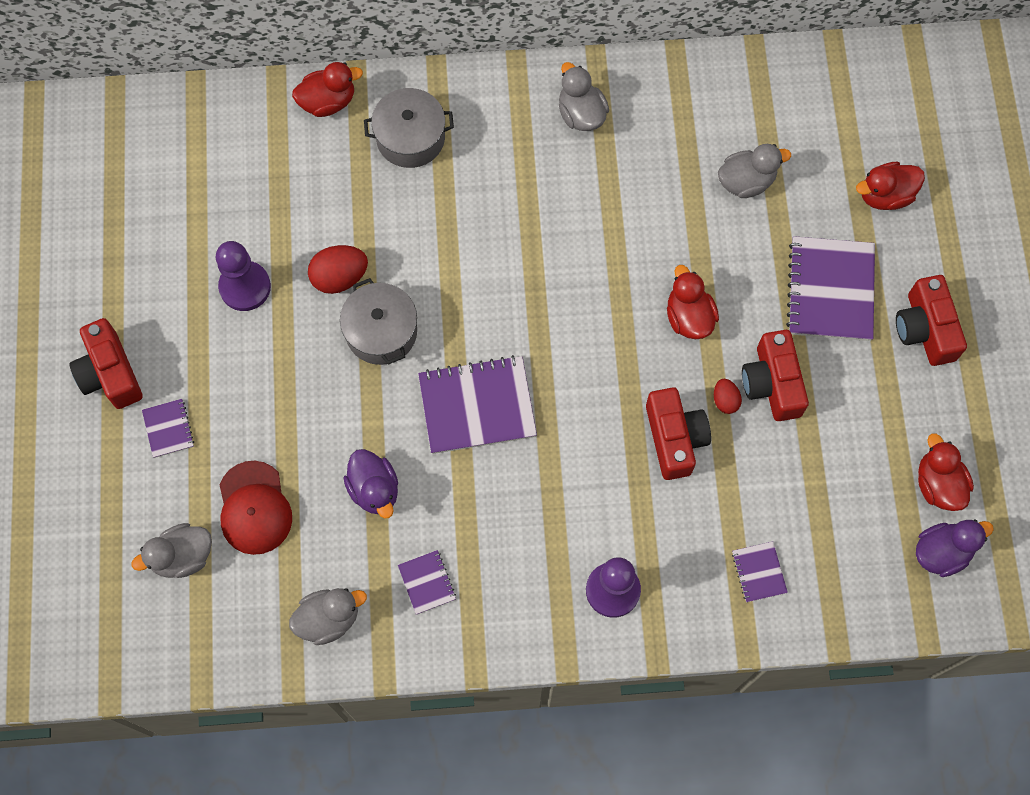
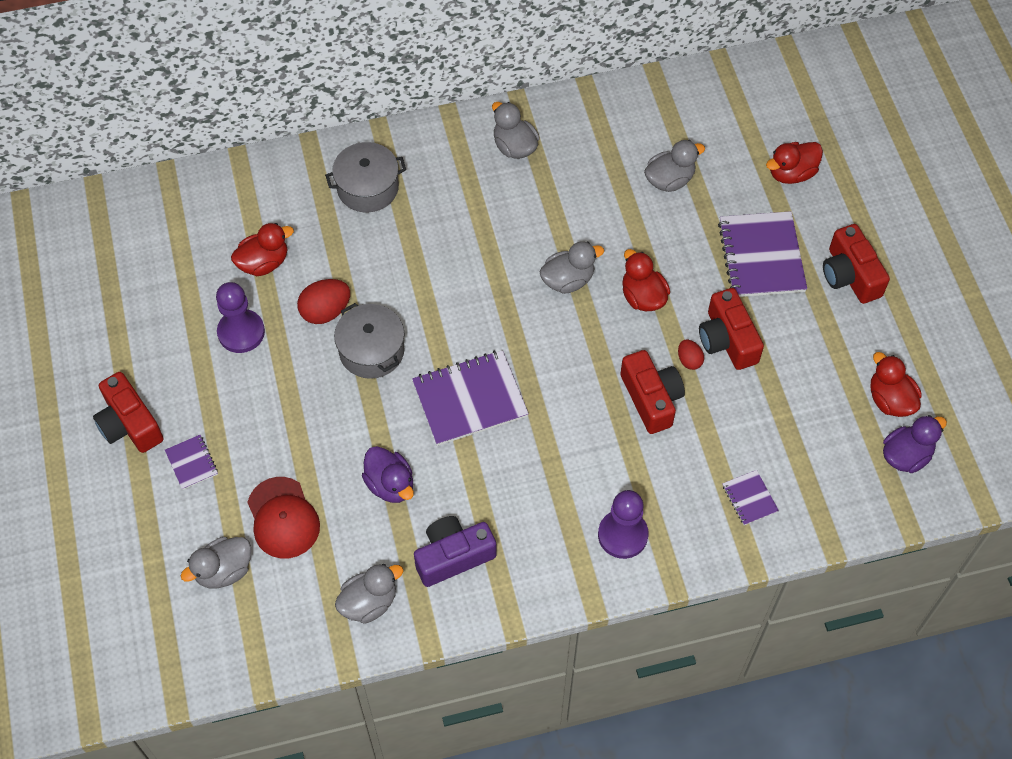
camera: 10 degrees left, 10 degrees down
(328, 101) = (288, 169): red duck -> red duck (264, 263)
(427, 582) = (453, 556): purple notebook -> purple camera
(610, 283) = (568, 280): none -> grey duck

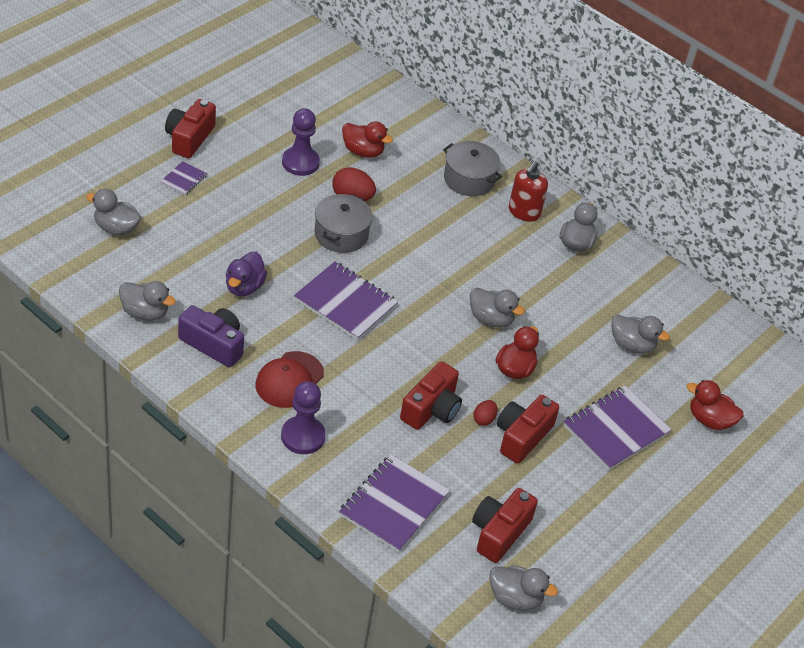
camera: 50 degrees right, 15 degrees down
(283, 518) = (177, 242): red cap -> red cap (289, 380)
(444, 166) = (524, 212): none -> red soap dispenser
(749, 498) = (394, 505): purple notebook -> purple notebook, size x2.05
(850, 275) = (650, 495): red camera -> red camera (499, 532)
(890, 400) = (557, 567): red duck -> none
(906, 455) = (515, 598): purple duck -> grey duck

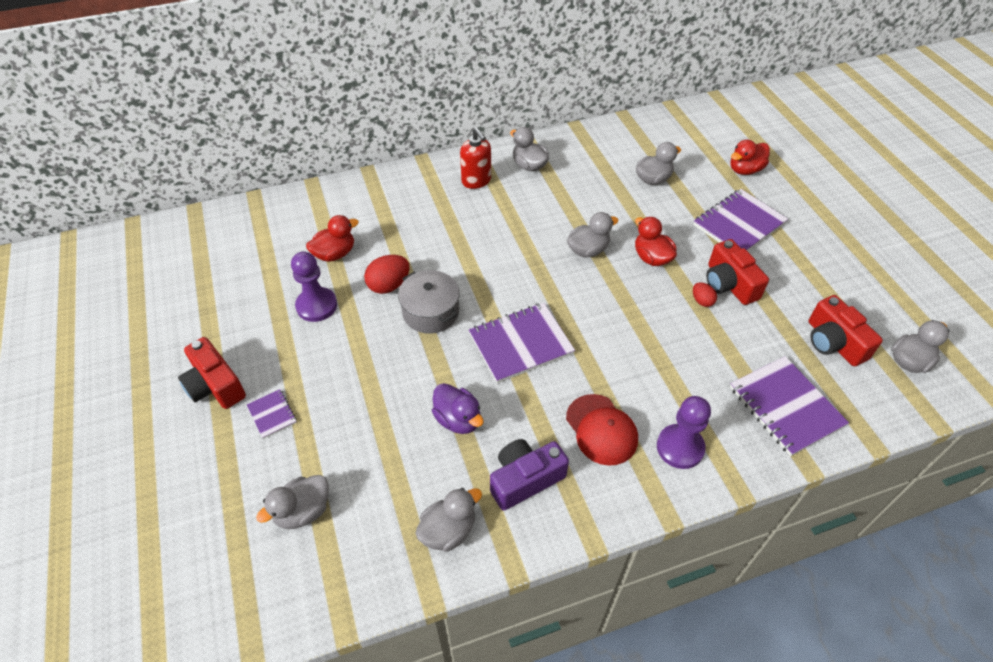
camera: 55 degrees left, 5 degrees up
(431, 409) = (677, 332): red camera -> none
(469, 179) = (417, 198): grey pot -> none
(616, 430) = (739, 224): purple notebook -> purple notebook turned 60 degrees clockwise

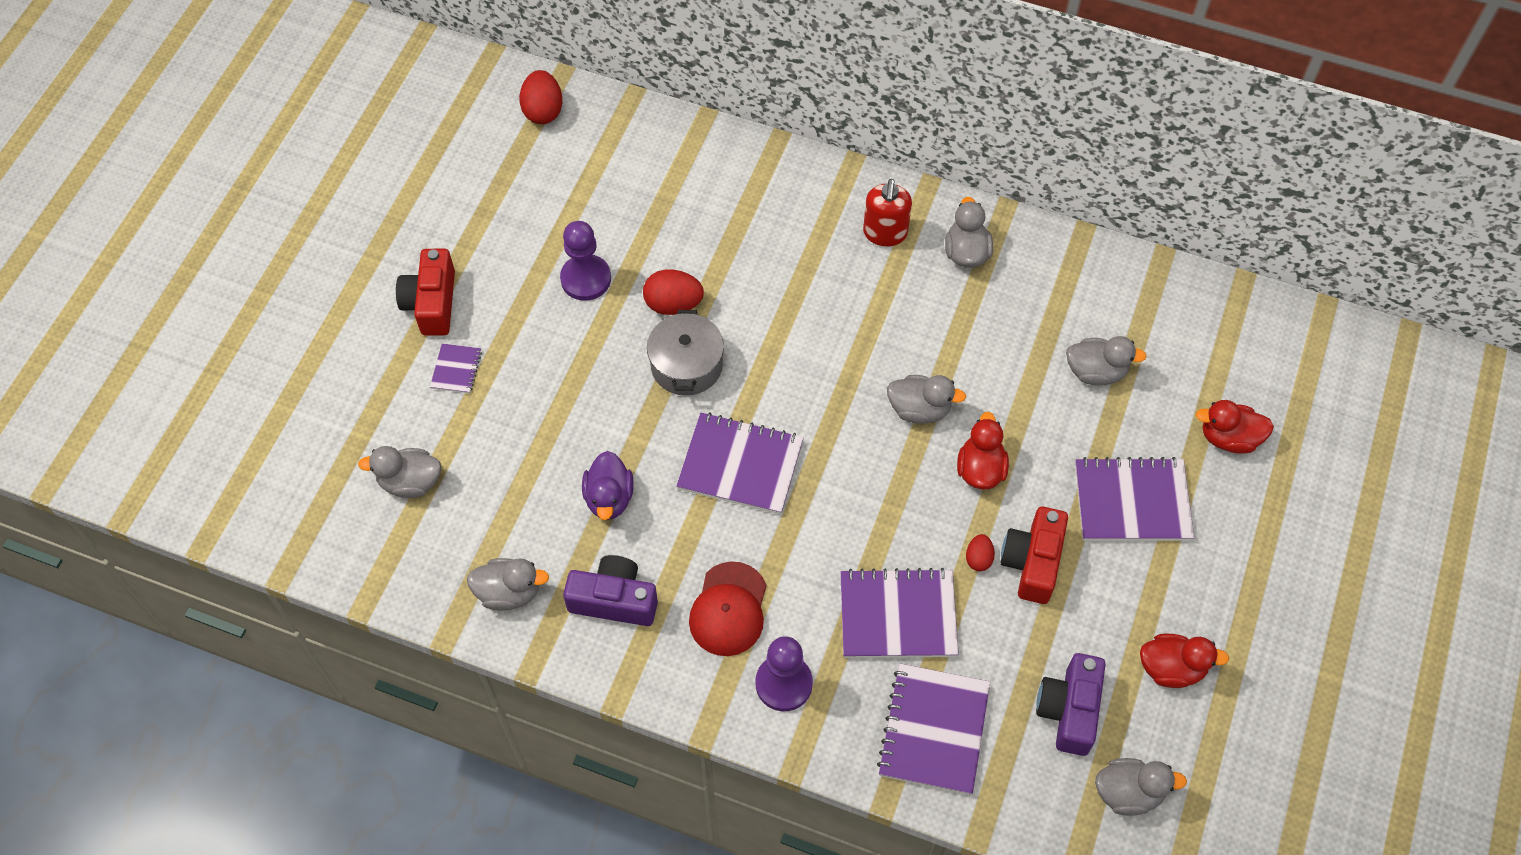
camera: 40 degrees right, 10 degrees up
(199, 234) = (543, 111): none -> red egg
(335, 254) = (653, 228): red duck -> red duck (1171, 668)
(696, 360) = (898, 616): none -> purple notebook
(833, 342) = (1069, 710): red camera -> purple camera

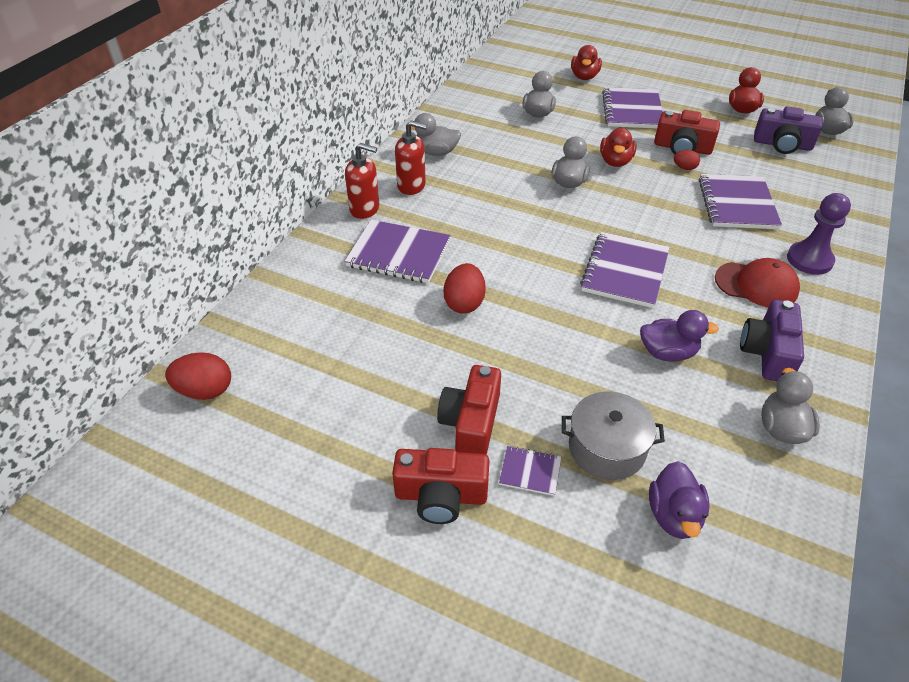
camera: 85 degrees left, 15 degrees down
(410, 482) = (674, 515): grey duck -> purple duck
(511, 320) = (471, 423): none -> red camera
(586, 279) = (428, 362): purple pawn -> none
(686, 365) = (528, 298): grey pot -> grey pot (607, 448)
(830, 191) = (365, 209): none -> red soap dispenser
(934, 730) = (817, 195): purple notebook -> purple notebook (398, 254)
(980, 469) = (615, 161): red duck -> red duck turned 90 degrees counterclockwise

